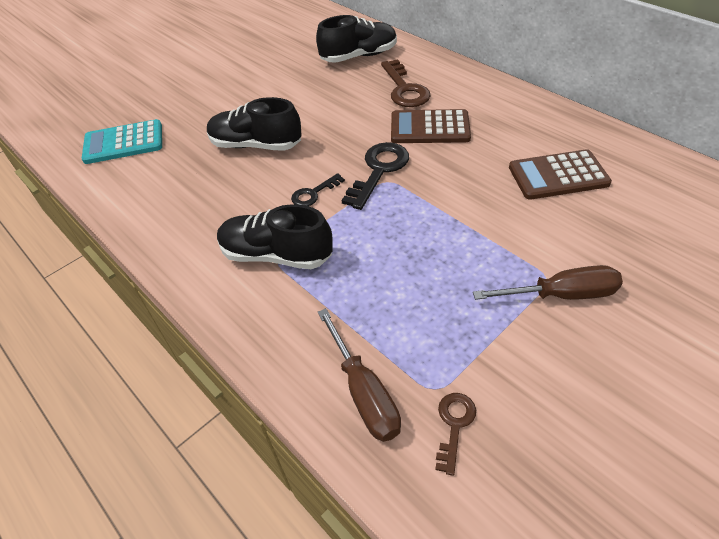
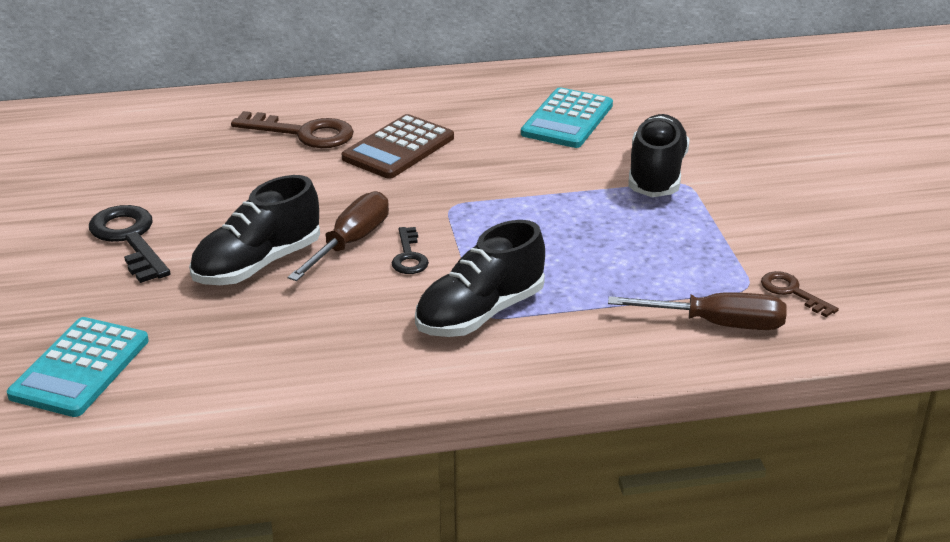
camera: 60 degrees left, 15 degrees down
(359, 56) = (183, 133): black shoe -> black shoe (656, 175)
(379, 170) = (427, 204): black key -> black key (129, 239)
(558, 175) = (567, 119): brown calculator -> turquoise calculator
(562, 294) = (710, 185): brown screwdriver -> brown screwdriver (351, 242)

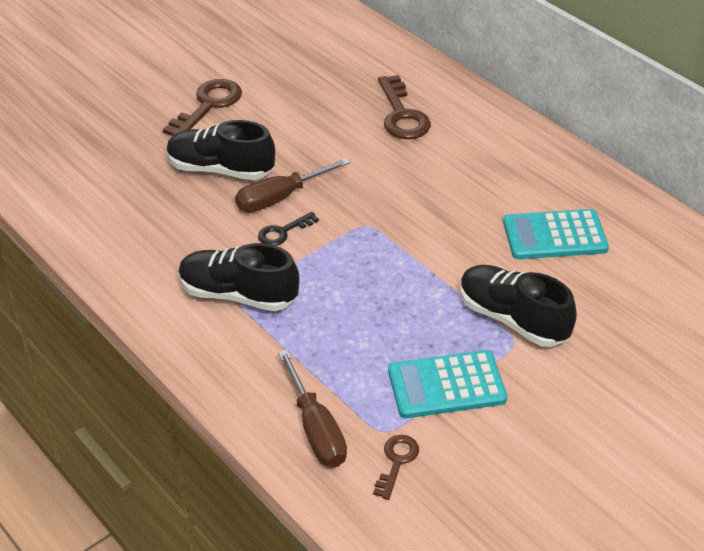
camera: 60 degrees right, 10 degrees up
(80, 368) = (65, 152): turquoise calculator -> turquoise calculator (446, 385)
(129, 239) = (208, 106): black key -> brown key
(351, 242) = (279, 198): brown screwdriver -> brown screwdriver turned 150 degrees clockwise
(398, 148) = (423, 167): brown calculator -> none
(656, 175) = (512, 319): black shoe -> black shoe turned 120 degrees counterclockwise

